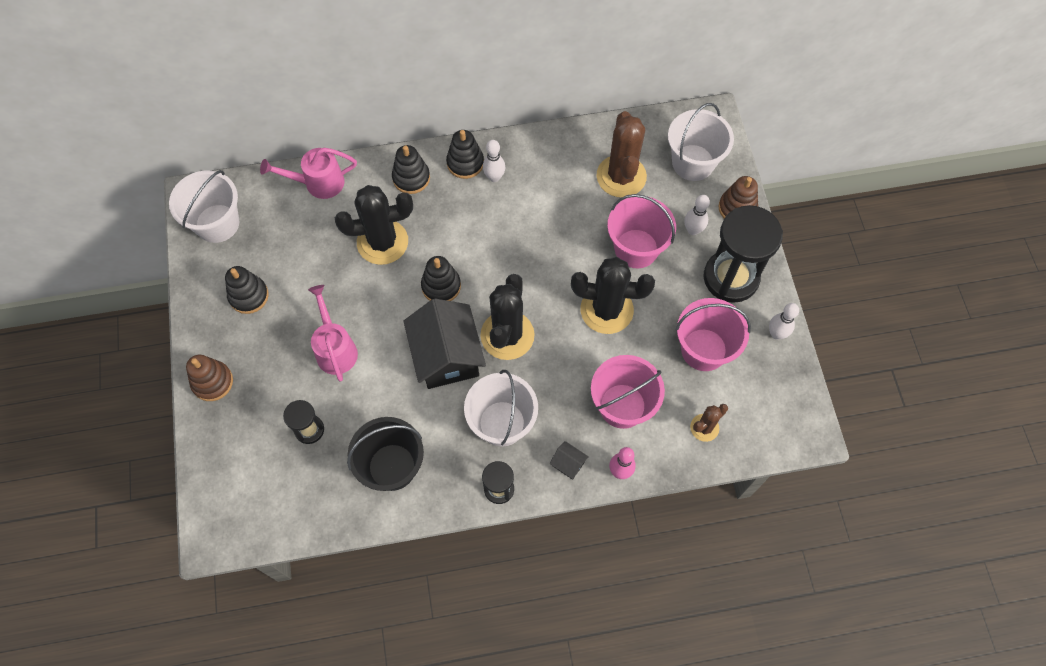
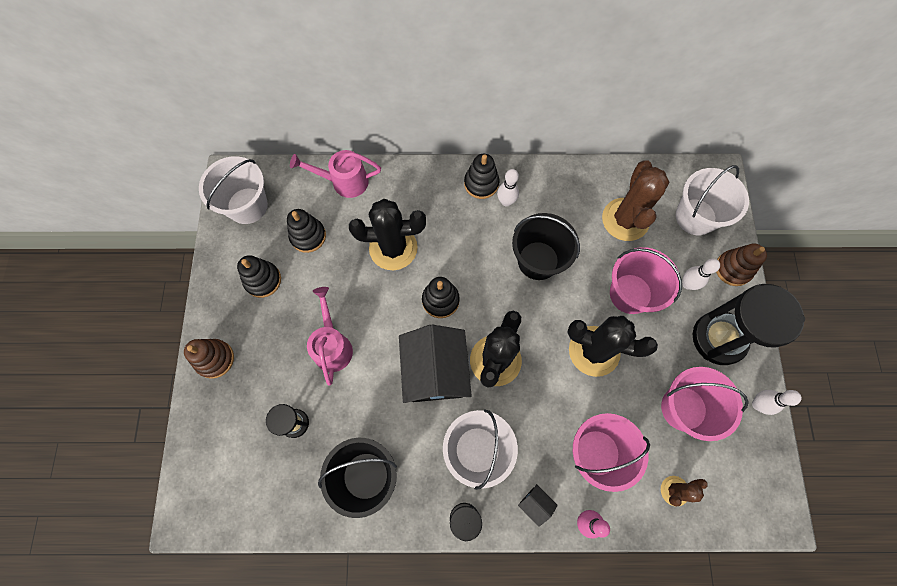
camera: 10 degrees right, 5 degrees up
(411, 178) = (429, 190): black stacking toy -> black stacking toy (308, 236)
(536, 231) = (538, 260): none -> black bucket

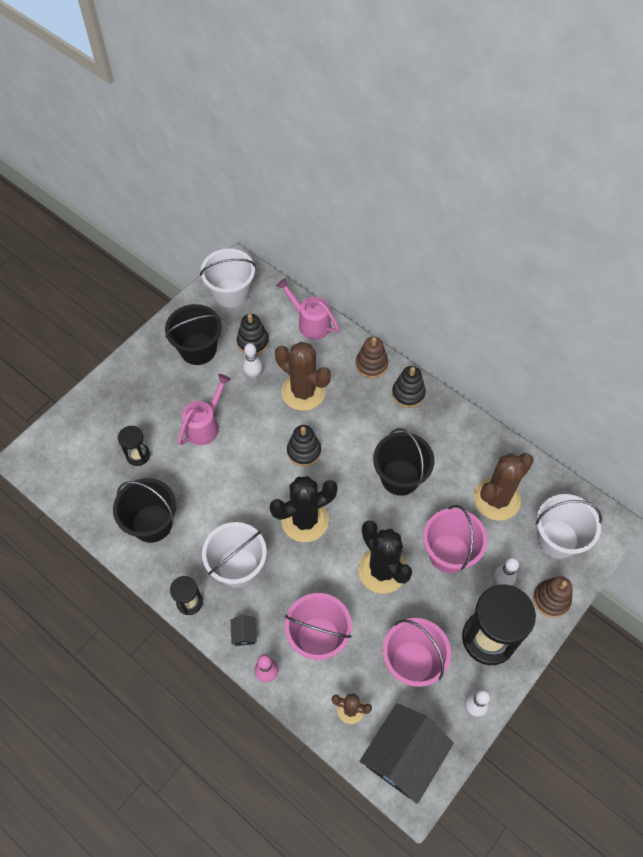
camera: 40 degrees right, 10 degrees down
(215, 359) = (125, 377): brown stacking toy -> brown stacking toy (371, 364)
(263, 280) = (198, 349): black stacking toy -> black bucket
(393, 248) = (303, 392): black cactus -> brown cactus
(435, 371) = (257, 494): black house -> black house (403, 757)
(506, 201) = (415, 419): white bowling pin -> white bowling pin (253, 375)

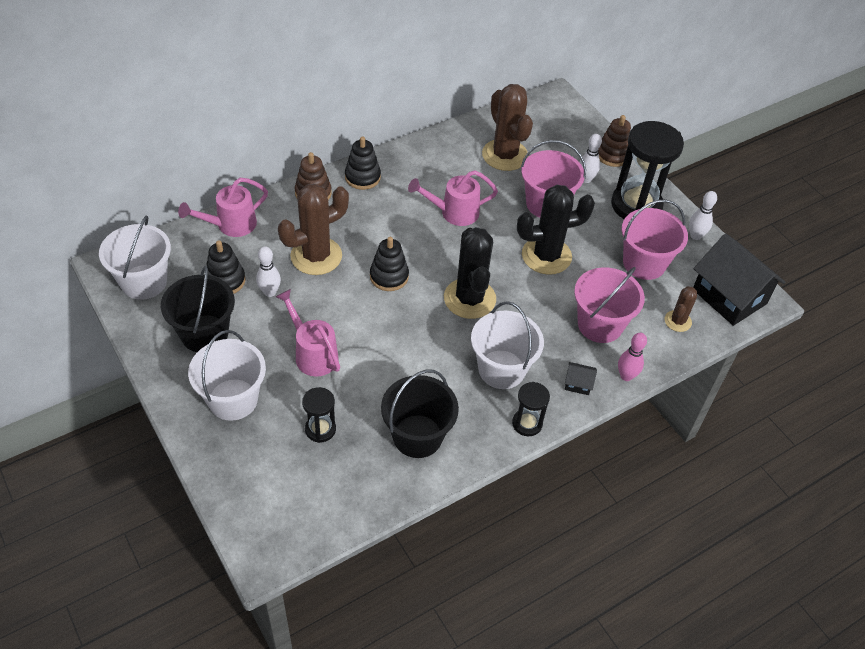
camera: 75 degrees left, 10 degrees down
(400, 477) = (453, 212): black bucket -> pink watering can
(557, 539) = (559, 132): white bucket -> white bucket (233, 399)

